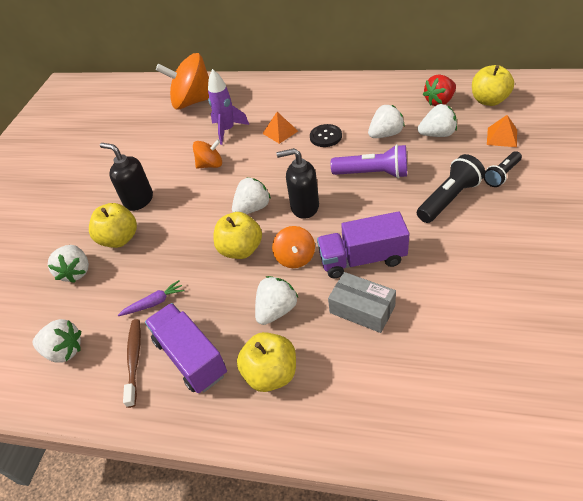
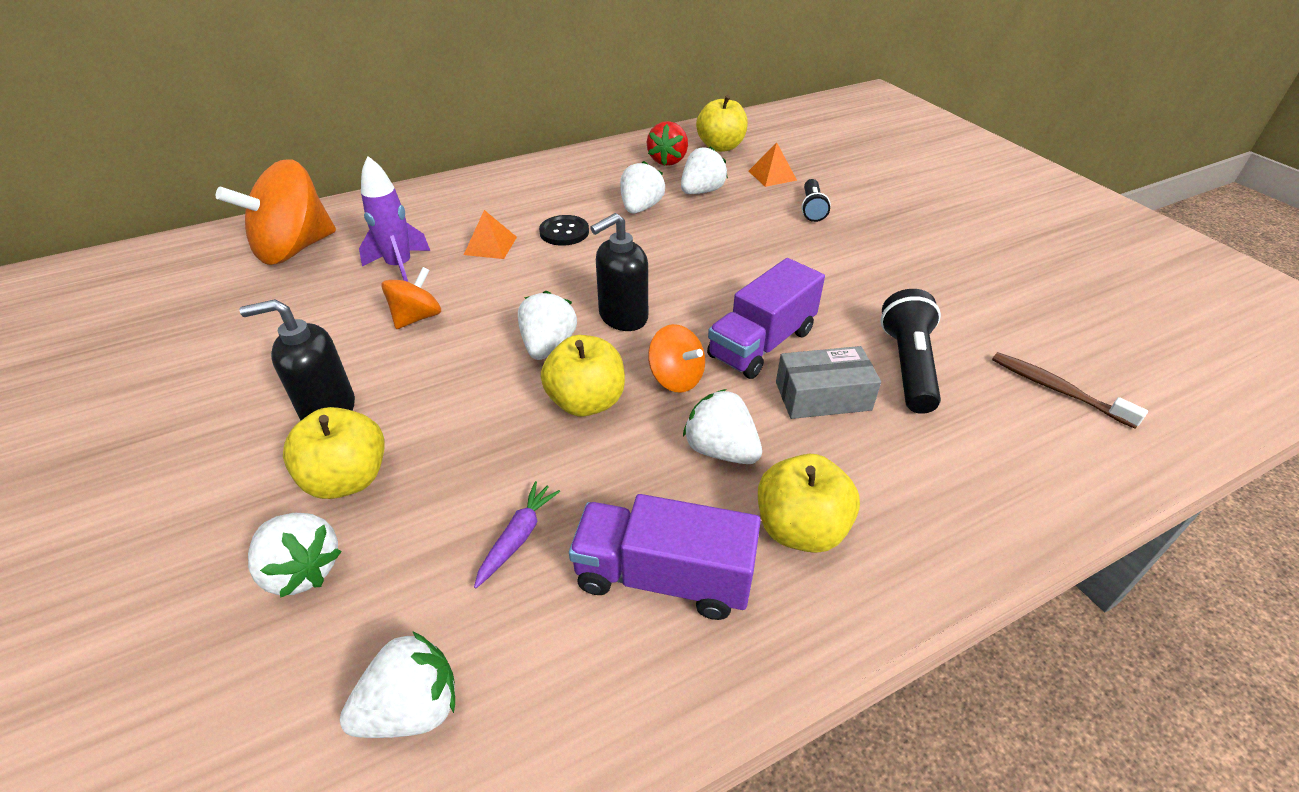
camera: 45 degrees left, 5 degrees down
(134, 360) = (571, 637): brown toothbrush -> brown toothbrush (1057, 390)
(276, 310) = (720, 450): white strawberry -> white strawberry turned 45 degrees counterclockwise
(373, 173) = (671, 252): purple flashlight -> none
(448, 199) = (785, 248): black flashlight -> black flashlight (907, 366)

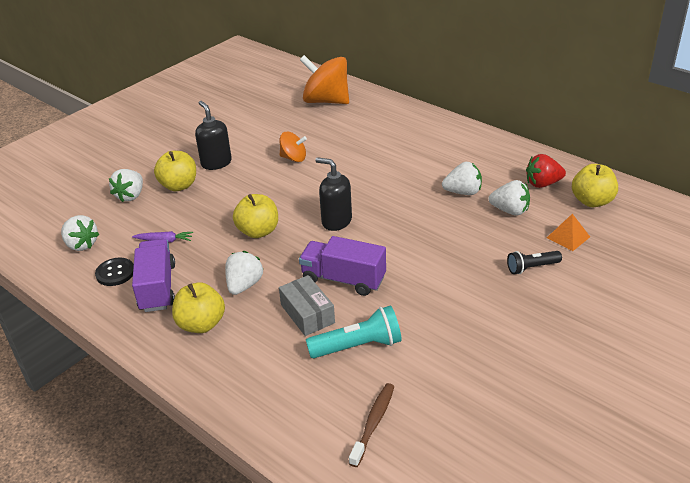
camera: 70 degrees right, 5 degrees down
(400, 267) = (332, 136): purple rocket -> none
(490, 245) = (374, 154): orange pyramid -> none
(548, 346) = (295, 205): white strawberry -> none
(564, 232) = (409, 173): black button -> black button (115, 273)
(676, 378) = (293, 255): orange spinning top -> none
(907, 366) = (358, 346): black flashlight -> turquoise flashlight

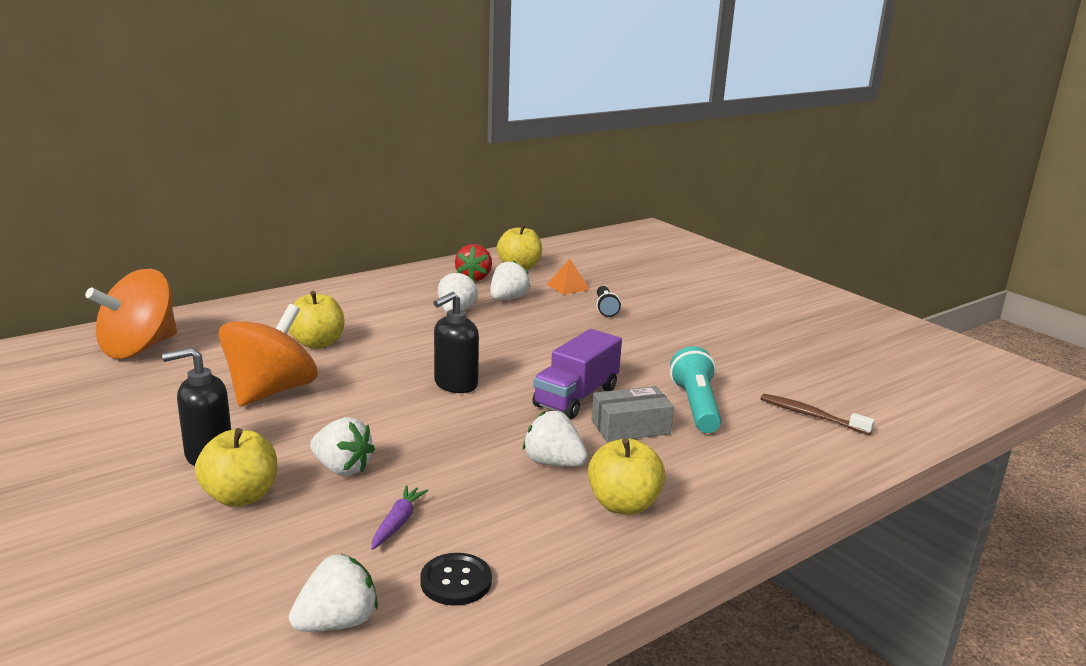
camera: 80 degrees left, 15 degrees down
(131, 196) = (219, 552): white strawberry -> white strawberry (342, 468)
(157, 287) = (521, 538): purple truck -> none
(258, 231) = (436, 439): yellow apple -> yellow apple (317, 343)
(293, 158) = (271, 391): orange spinning top -> orange spinning top, size x1.92

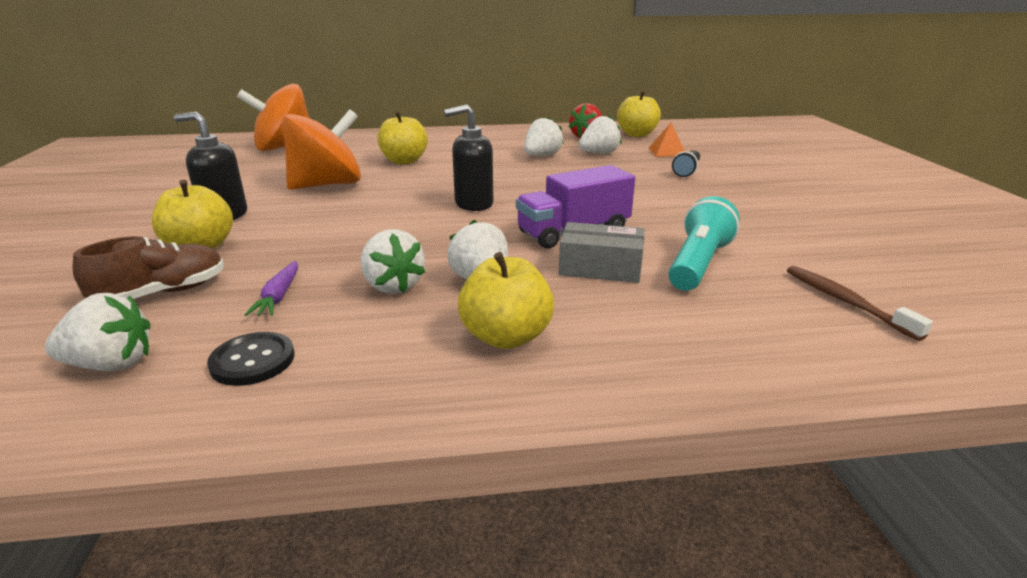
camera: 30 degrees right, 5 degrees up
(279, 551) = (163, 293): none -> brown shoe
(342, 468) = (298, 245): white strawberry -> white strawberry (393, 286)
(398, 523) = (279, 296): purple carrot -> purple carrot turned 135 degrees clockwise

